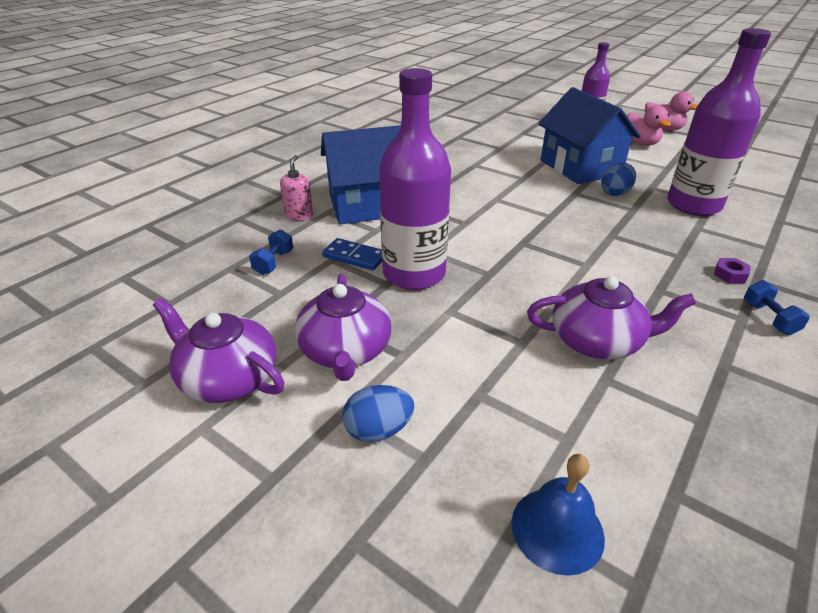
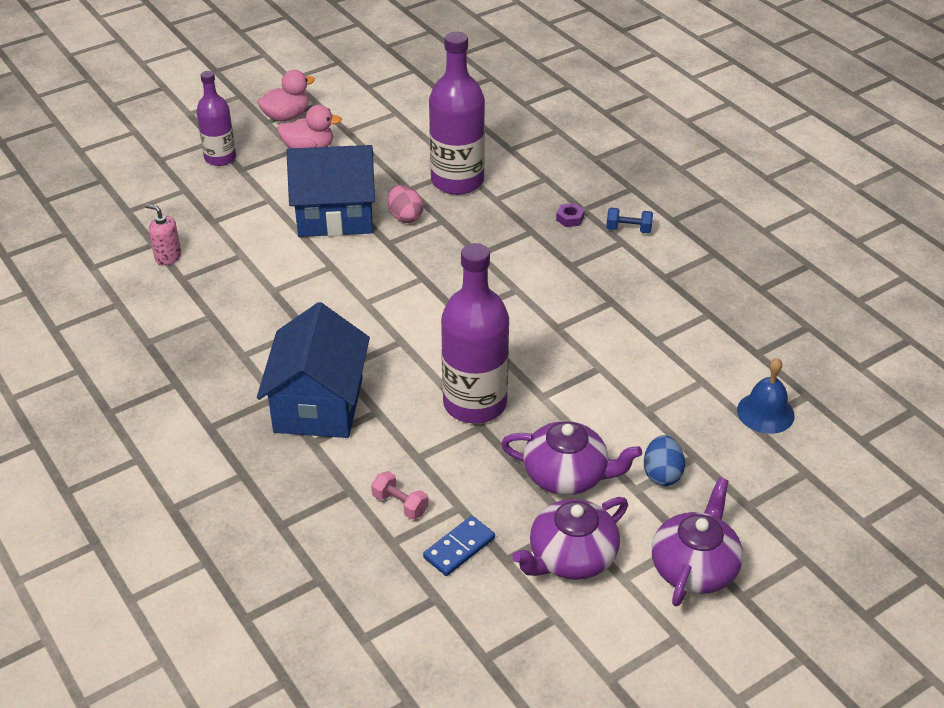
camera: 70 degrees left, 5 degrees up
(274, 262) = (400, 504): blue dumbbell -> pink dumbbell
(299, 216) = (308, 468): pink soap dispenser -> pink soap dispenser (168, 257)
(354, 257) = (422, 439): blue domino -> blue domino (459, 548)
(597, 341) = (615, 326): purple teapot -> purple teapot (694, 567)
(615, 193) = (405, 217): blue egg -> pink egg

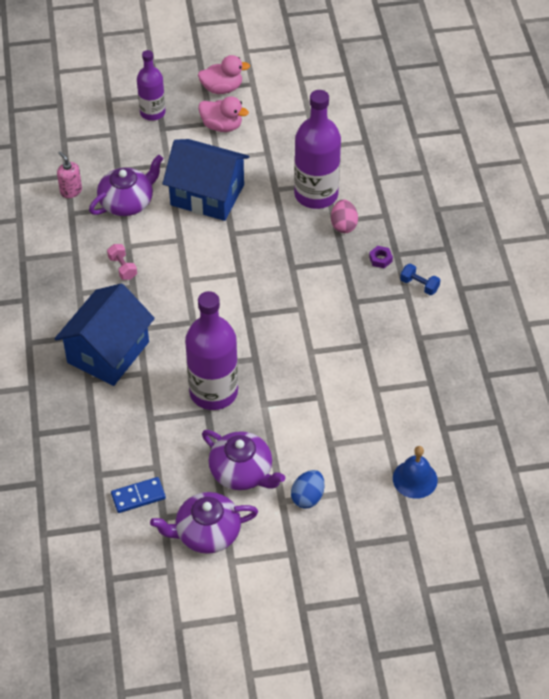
camera: 25 degrees right, 10 degrees up
(400, 504) = (119, 449): pink dumbbell -> pink dumbbell (122, 268)
(405, 217) = (257, 214): pink egg -> pink egg (343, 225)
(694, 567) = (283, 573): purple teapot -> purple teapot (127, 202)

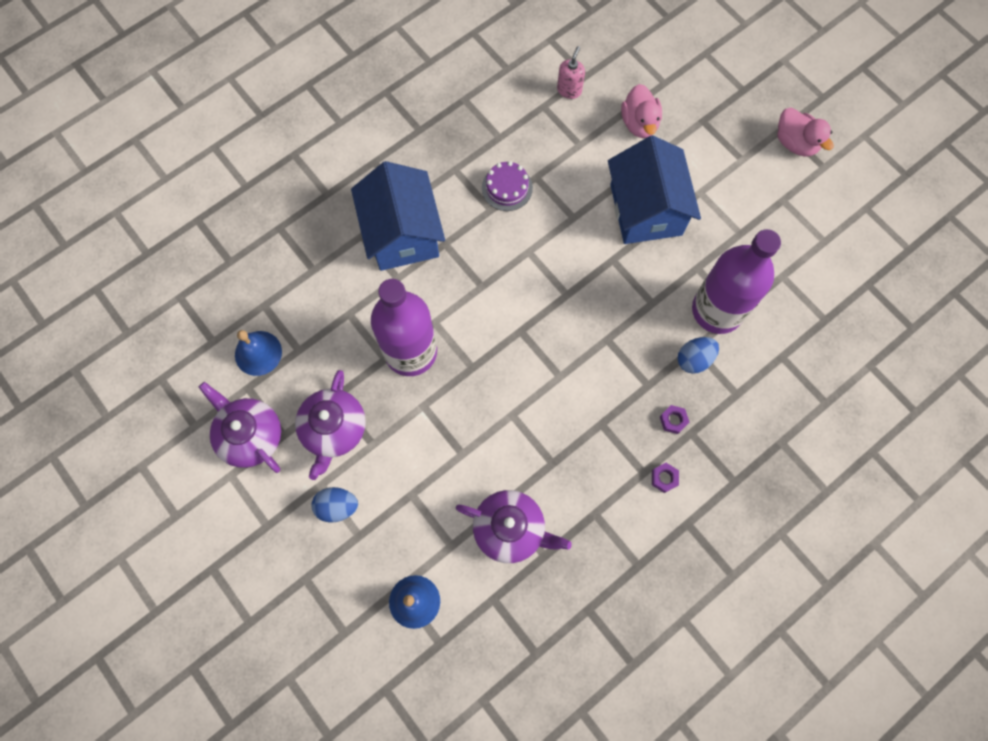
camera: 60 degrees right, 20 degrees up
(108, 352) = (402, 234): blue house -> blue house turned 75 degrees clockwise
(122, 268) = (507, 188): pink dumbbell -> purple cake
(127, 202) = (588, 145): purple teapot -> purple teapot (510, 529)
(138, 496) = (258, 353): blue domino -> blue bell
(152, 112) = (717, 100): purple bottle -> none
(222, 126) = (745, 171): pink duck -> pink duck (639, 123)
(343, 225) = (694, 359): pink egg -> blue egg
(419, 285) = (664, 478): blue dumbbell -> purple nut

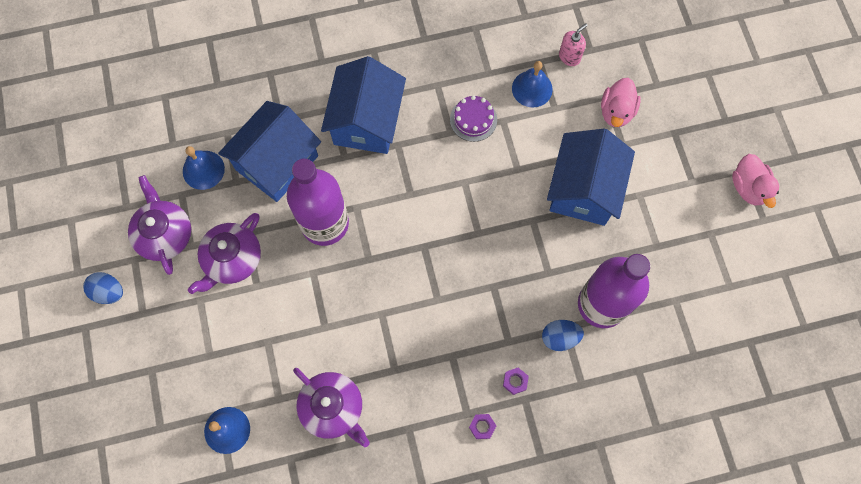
camera: 25 degrees right, 0 degrees up
(331, 313) = (277, 163): none -> blue house
(337, 506) = (204, 324): blue egg -> blue egg (109, 292)
(548, 135) = (532, 88): none -> blue bell

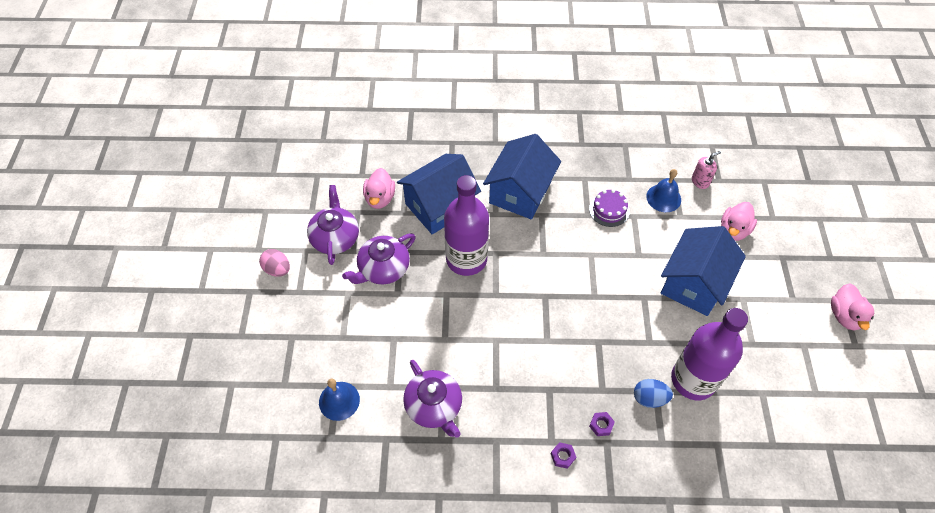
camera: 15 degrees right, 15 degrees down
(109, 292) = (277, 269): blue egg -> pink egg
(203, 170) = (380, 198): blue bell -> pink duck

